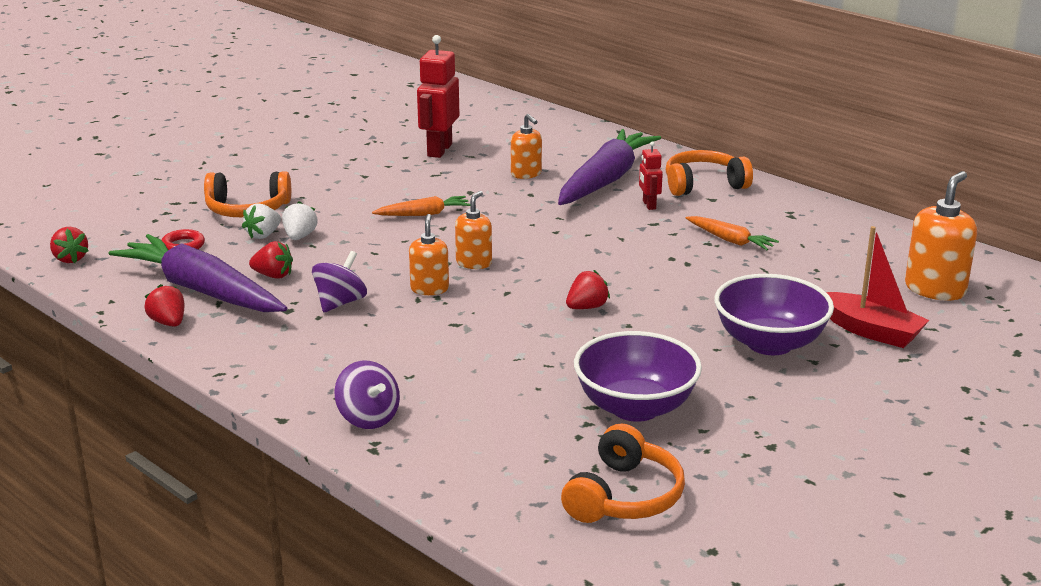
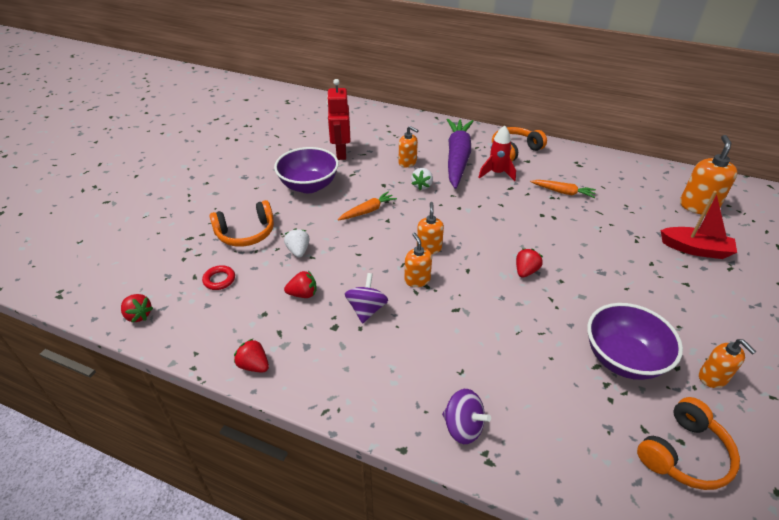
camera: 20 degrees left, 15 degrees up
(201, 290) = (259, 323): purple carrot -> none
(263, 235) = (272, 255): white strawberry -> white strawberry (422, 186)
(624, 496) = (684, 454): orange headphones -> orange headphones turned 45 degrees clockwise
(649, 205) = (496, 173): red robot -> red rocket
(743, 448) = (713, 377): none -> orange soap dispenser
(769, 343) = (651, 275): purple bowl -> purple bowl (309, 186)

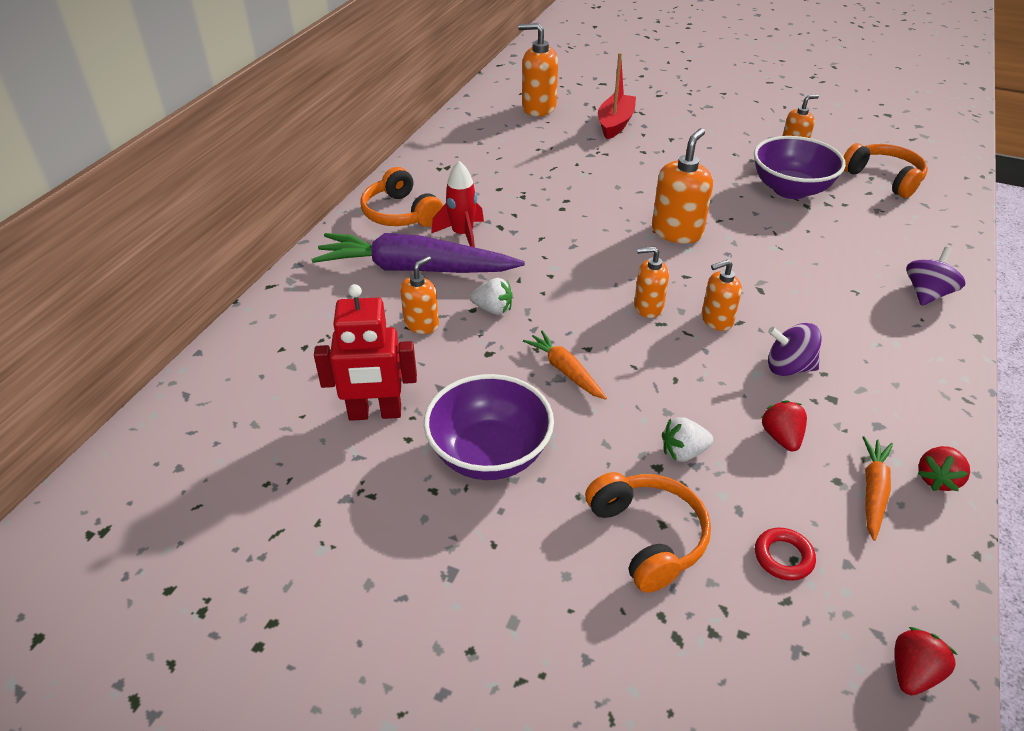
camera: 90 degrees left, 0 degrees up
(525, 271) = (677, 232): red strawberry -> orange soap dispenser
(563, 192) = (511, 187): orange carrot -> orange carrot (873, 491)

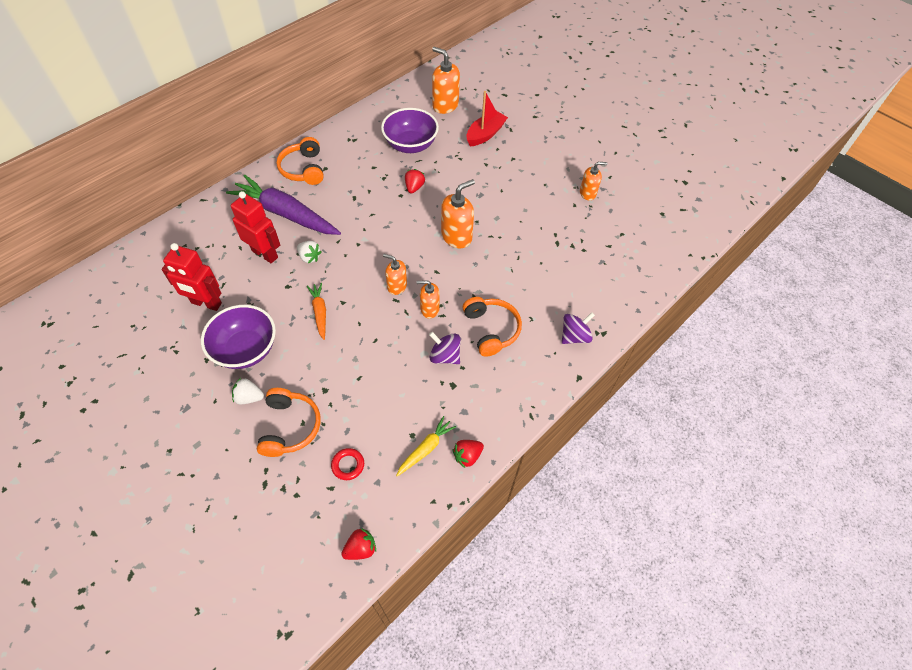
camera: 20 degrees right, 15 degrees up
(421, 324) = (265, 254): orange soap dispenser -> red robot
(462, 235) = (328, 197): red rocket -> none
(683, 452) = (344, 386): white strawberry -> white strawberry (249, 397)
(781, 437) = (403, 398): red strawberry -> red strawberry (414, 187)
(790, 189) = (557, 226): purple bowl -> purple bowl (410, 145)
(873, 491) = (426, 449): orange carrot -> yellow carrot
(884, 178) = (629, 237): orange headphones -> orange headphones (491, 329)

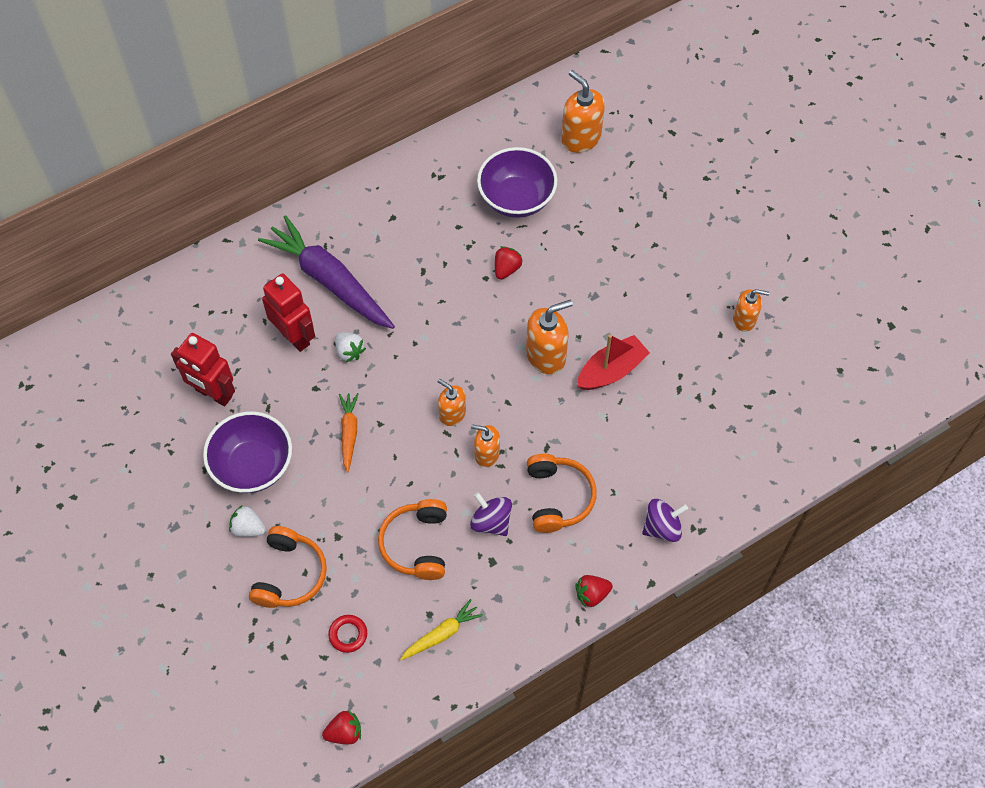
camera: 15 degrees right, 5 degrees up
(303, 169) = (364, 214): orange headphones -> orange headphones (417, 544)
(467, 456) = (488, 653): red strawberry -> red strawberry (592, 594)
(485, 134) = (626, 197): red boat -> red boat (611, 370)

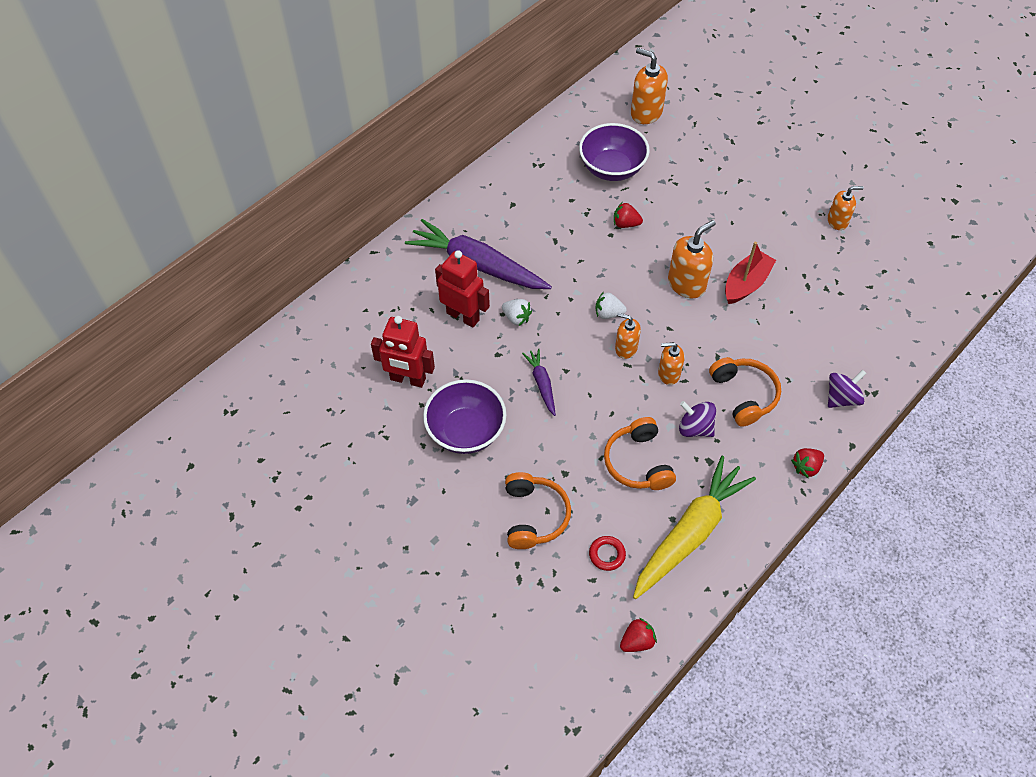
camera: 15 degrees left, 5 degrees down
(248, 528) = (481, 485): white strawberry -> white strawberry (608, 313)
(349, 433) = (542, 384): orange carrot -> purple carrot
(442, 634) = (690, 533): yellow carrot -> yellow carrot, size x2.10
(506, 269) = (625, 224): red strawberry -> red strawberry turned 90 degrees counterclockwise

